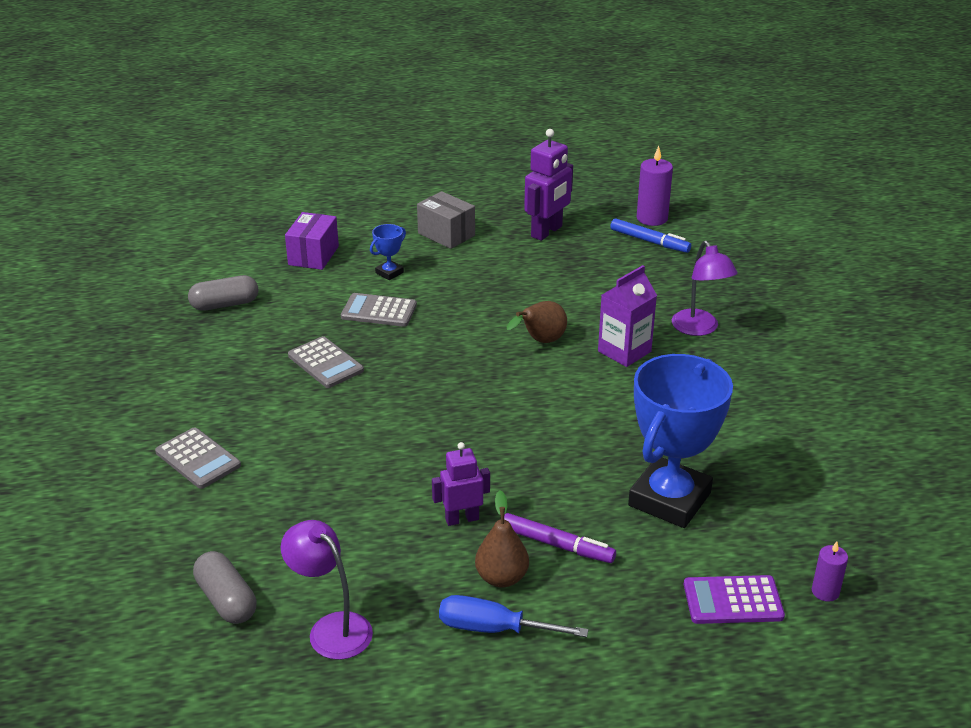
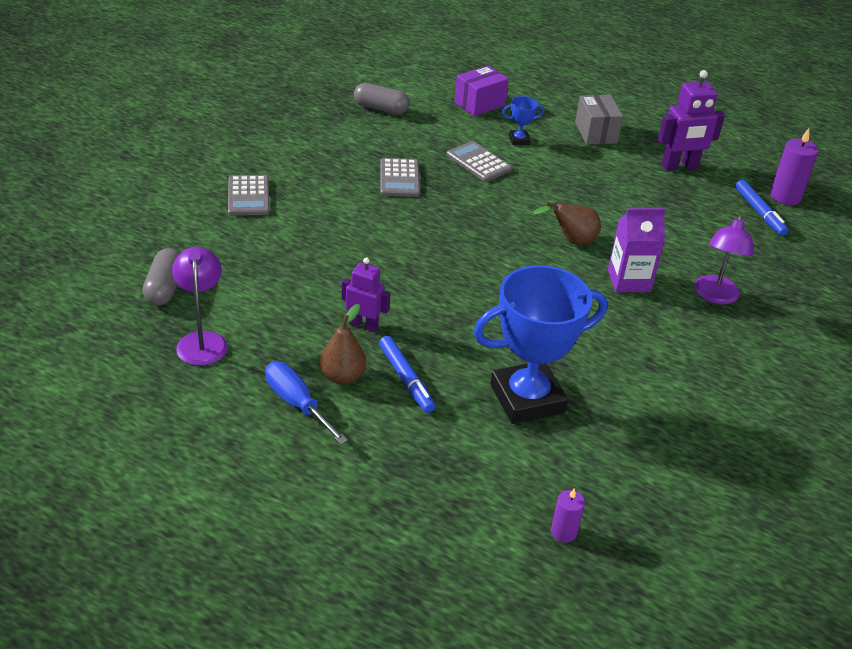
camera: 35 degrees right, 5 degrees up
(557, 544) = (406, 379): purple marker -> blue marker
(733, 601) = (483, 492): purple calculator -> none

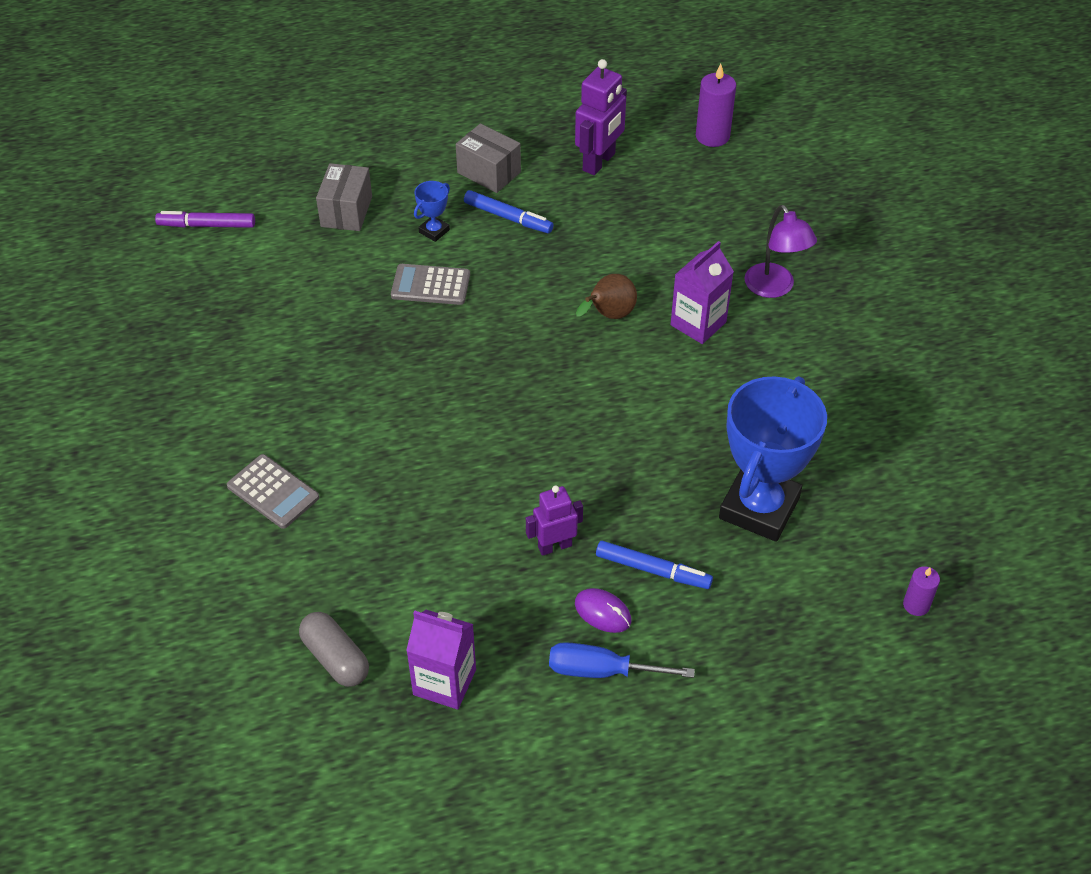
camera: 40 degrees left, 10 degrees up
(202, 341) = (444, 682): purple lamp -> purple carton
(342, 376) = (602, 612): brown pear -> purple mouse
(381, 109) = (261, 286): grey capsule -> none
(392, 68) = (207, 225): none -> purple marker
(399, 178) = (385, 359): grey calculator -> none
(479, 104) = (346, 211): purple box -> grey box
(759, 212) = (712, 169): blue marker -> blue marker (508, 217)

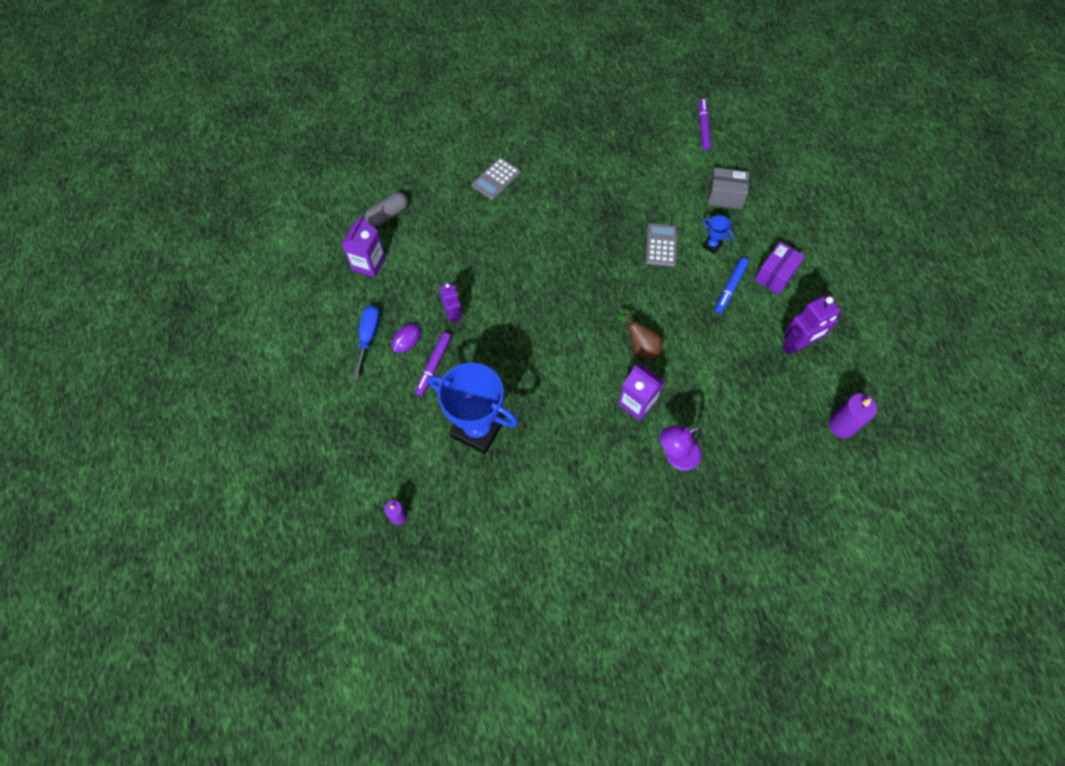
camera: 90 degrees right, 15 degrees up
(489, 172) = (775, 275): grey box -> purple box
(599, 162) = (797, 345): purple robot -> purple robot turned 60 degrees counterclockwise
(652, 570) = (434, 366): blue marker -> purple marker

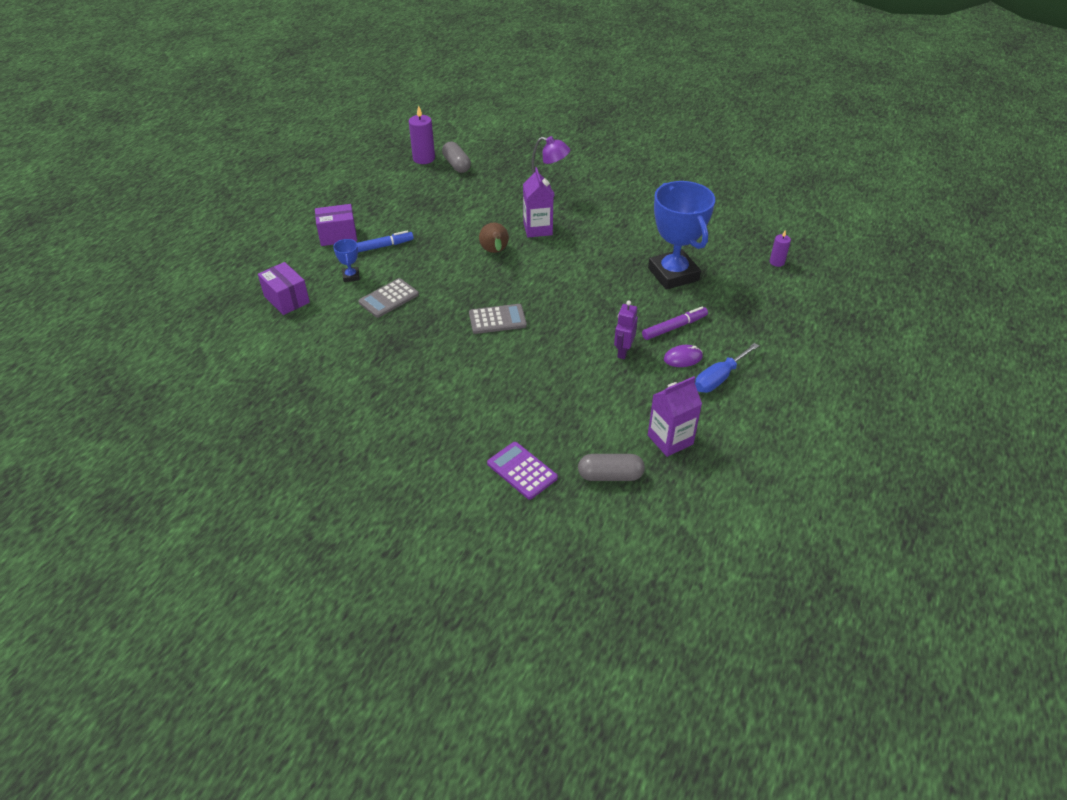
camera: 140 degrees left, 20 degrees down
(442, 185) = (522, 471): none -> purple calculator
(496, 179) = (459, 439): grey calculator -> grey calculator (497, 319)
(703, 127) = (210, 359): purple marker -> none
(724, 196) = (287, 299): grey box -> purple box
(797, 345) = (387, 199): purple robot -> none
(802, 440) = (456, 165): none -> grey capsule

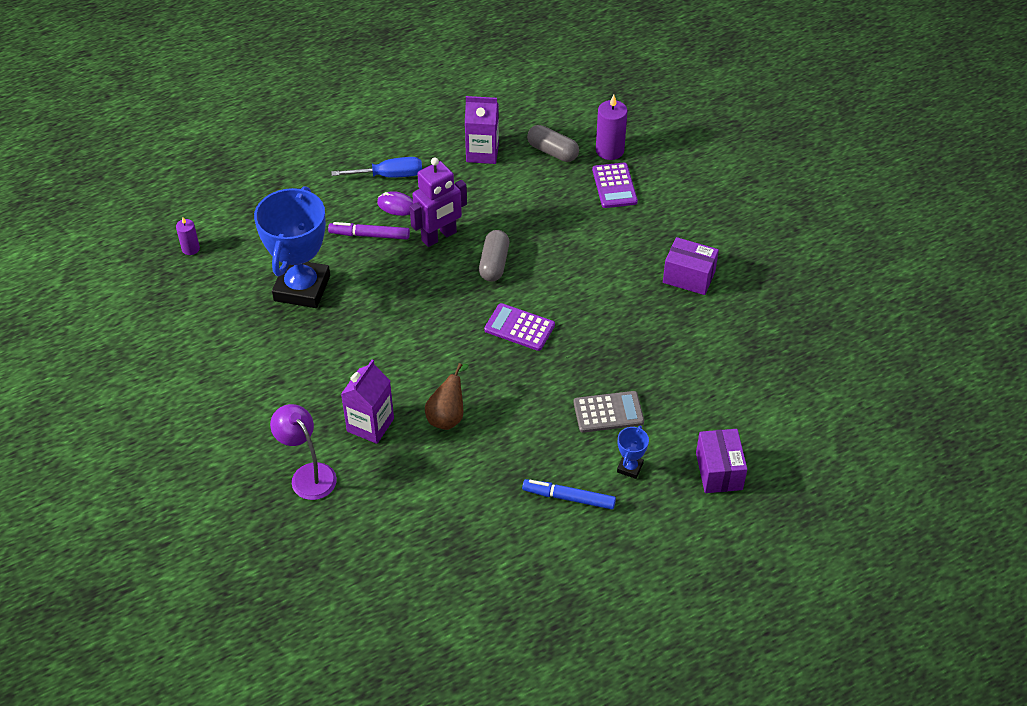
camera: 145 degrees left, 5 degrees up
(338, 236) = (607, 548): purple box -> purple box (689, 277)
(424, 158) = (393, 651): purple candle -> purple candle (609, 150)
(456, 165) = (361, 607): grey capsule -> grey capsule (494, 264)
(497, 319) = (519, 328): grey calculator -> purple calculator
(623, 351) = (439, 236): purple robot -> purple robot, size x1.55

